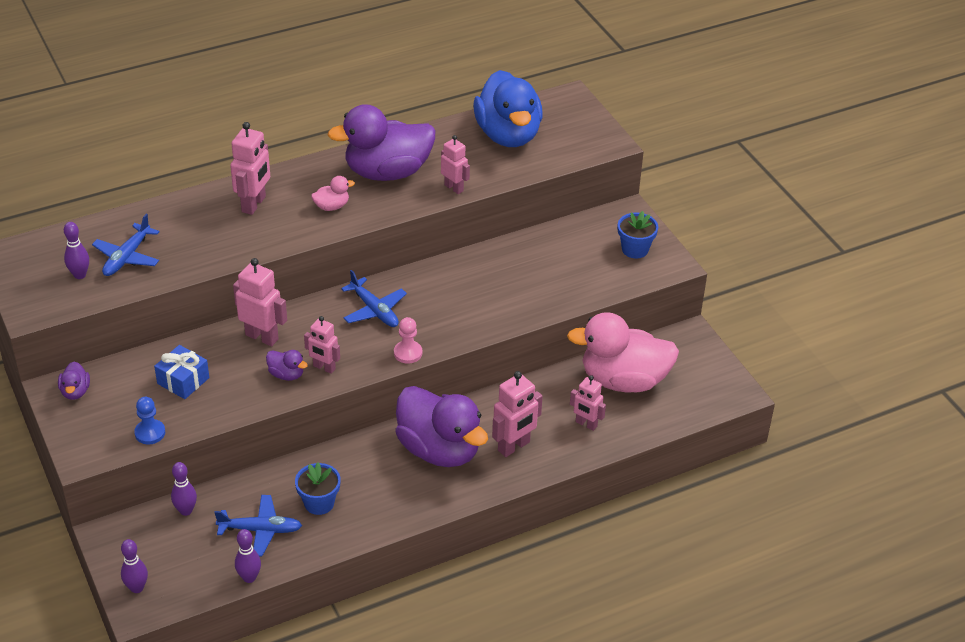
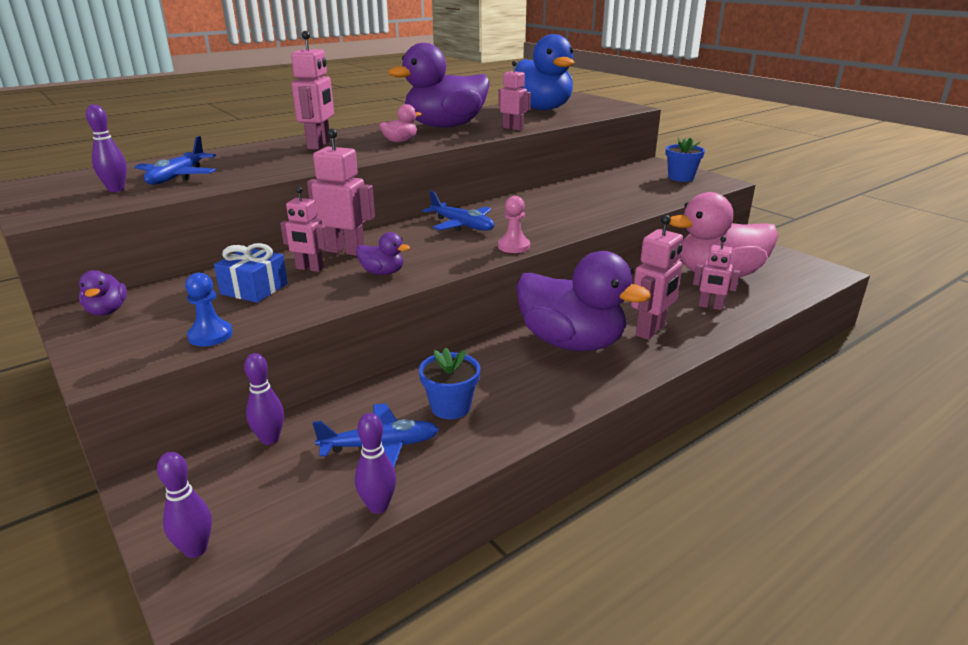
camera: 10 degrees left, 15 degrees down
(324, 367) = (425, 264): pink robot -> pink robot (309, 268)

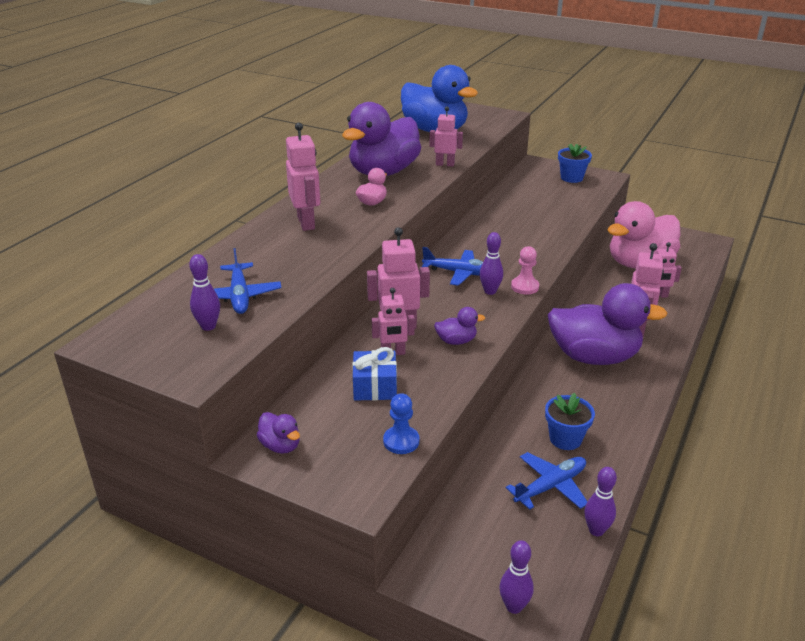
camera: 25 degrees left, 5 degrees up
(270, 439) = (467, 509): purple bowling pin -> purple bowling pin (490, 291)

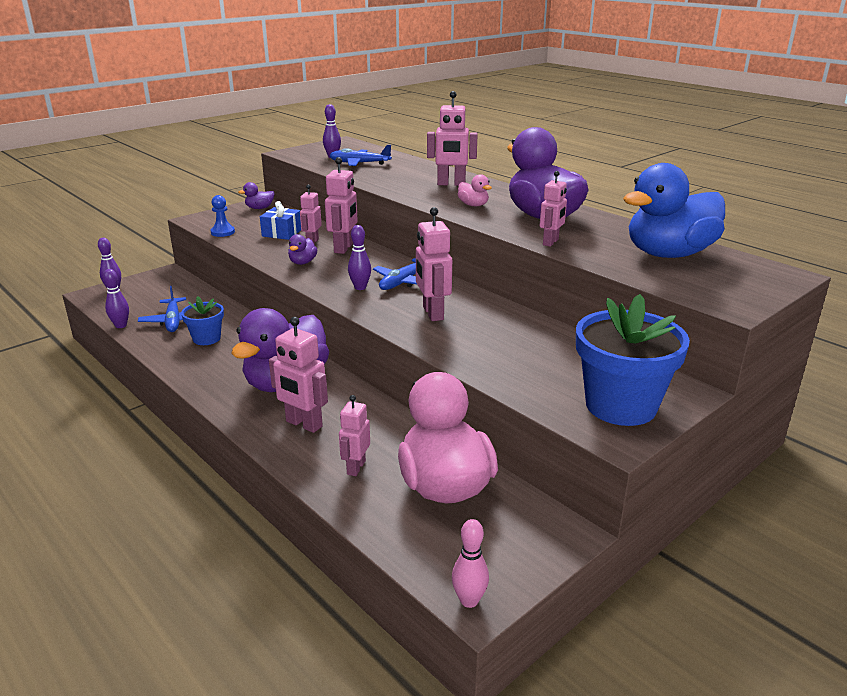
camera: 110 degrees right, 5 degrees down
(510, 248) = (432, 313): none -> pink robot
(525, 287) = (353, 303): pink pawn -> none
(571, 178) = (620, 405): blue flower pot -> blue flower pot, size x1.88
(710, 243) = (469, 600): none -> pink bowling pin

